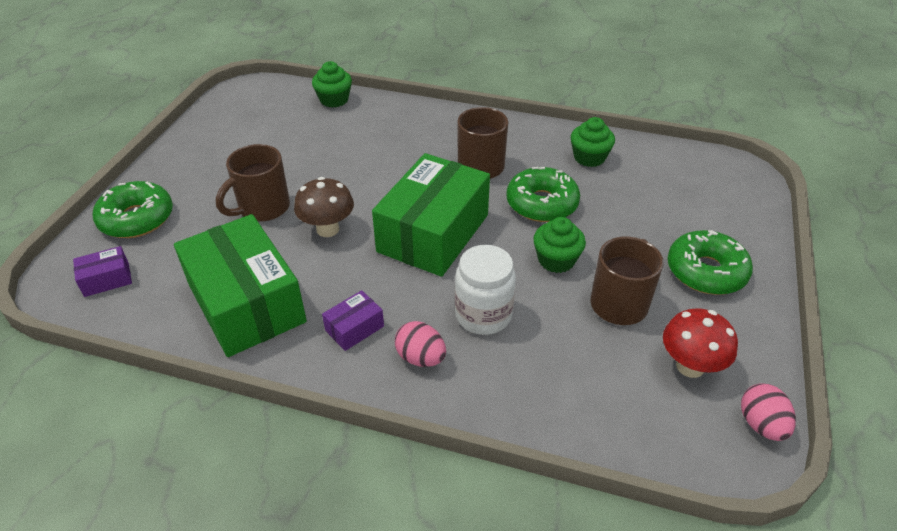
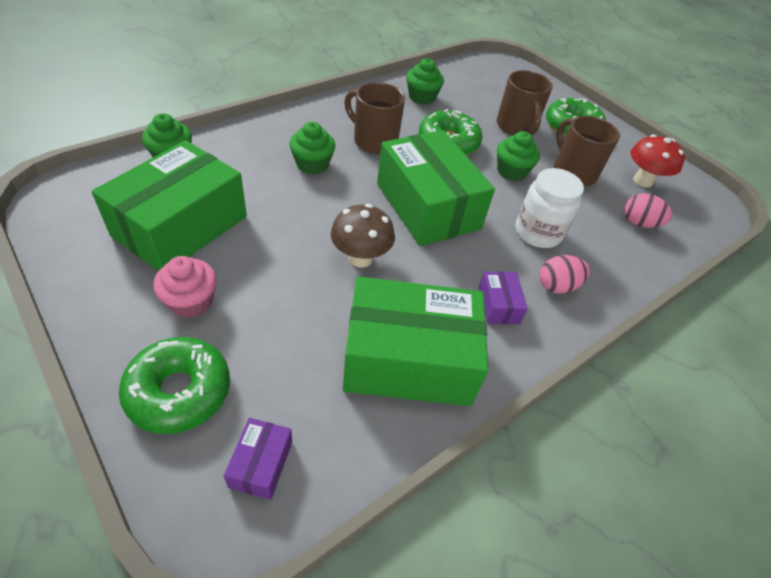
camera: 60 degrees left, 5 degrees up
(210, 182) = (191, 301): none -> pink cupcake
(262, 208) = (282, 284): brown mug -> brown mug (516, 127)
(272, 141) = (180, 226): none -> green box
(407, 154) = (312, 164): none -> green cupcake
(761, 424) = (698, 186): pink egg -> pink egg (639, 223)

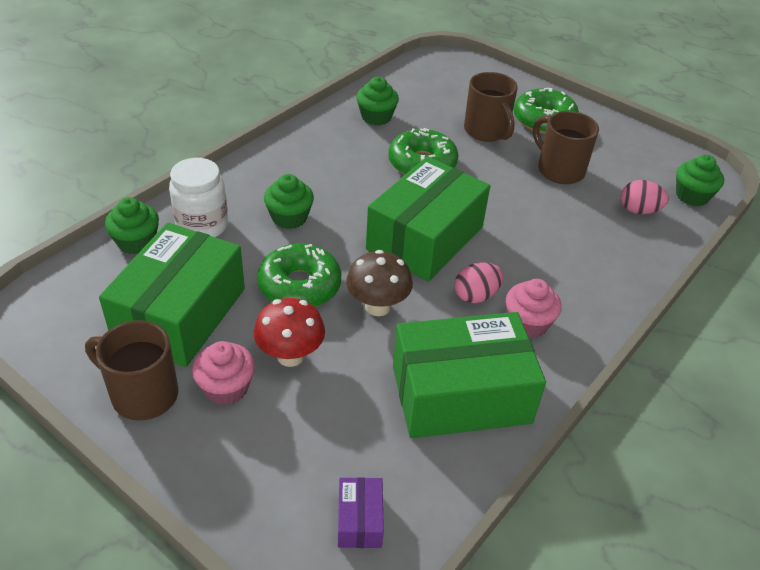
camera: 10 degrees left, 5 degrees down
(179, 391) = (254, 475): green donut -> green donut (299, 286)
(374, 141) = (344, 178): brown mug -> brown mug (142, 394)
(427, 206) = (425, 238): green box -> green box turned 75 degrees clockwise
(498, 305) = (528, 323): purple box -> pink cupcake
(511, 171) = (497, 182): green cupcake -> green cupcake (692, 196)
(538, 232) = (543, 242): white jar -> white jar (202, 225)
(557, 286) = (578, 292): pink egg -> pink egg (476, 296)
(643, 181) = (630, 165): red mushroom -> red mushroom (290, 356)

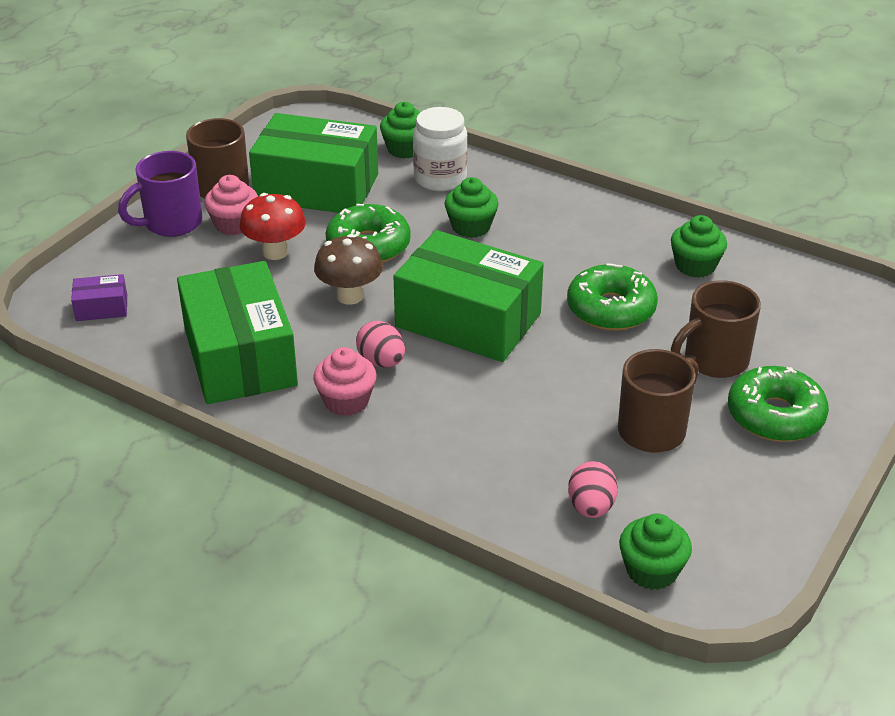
camera: 85 degrees right, 5 degrees down
(204, 448) = (171, 223): none -> purple mug

